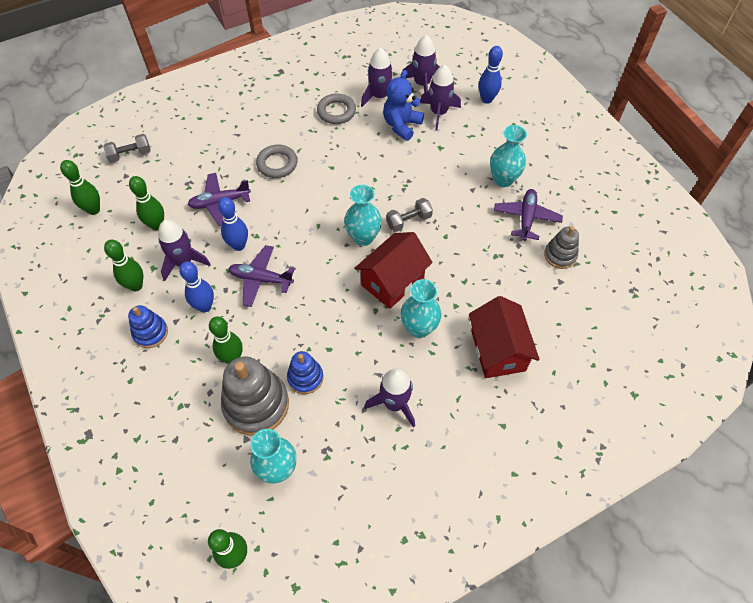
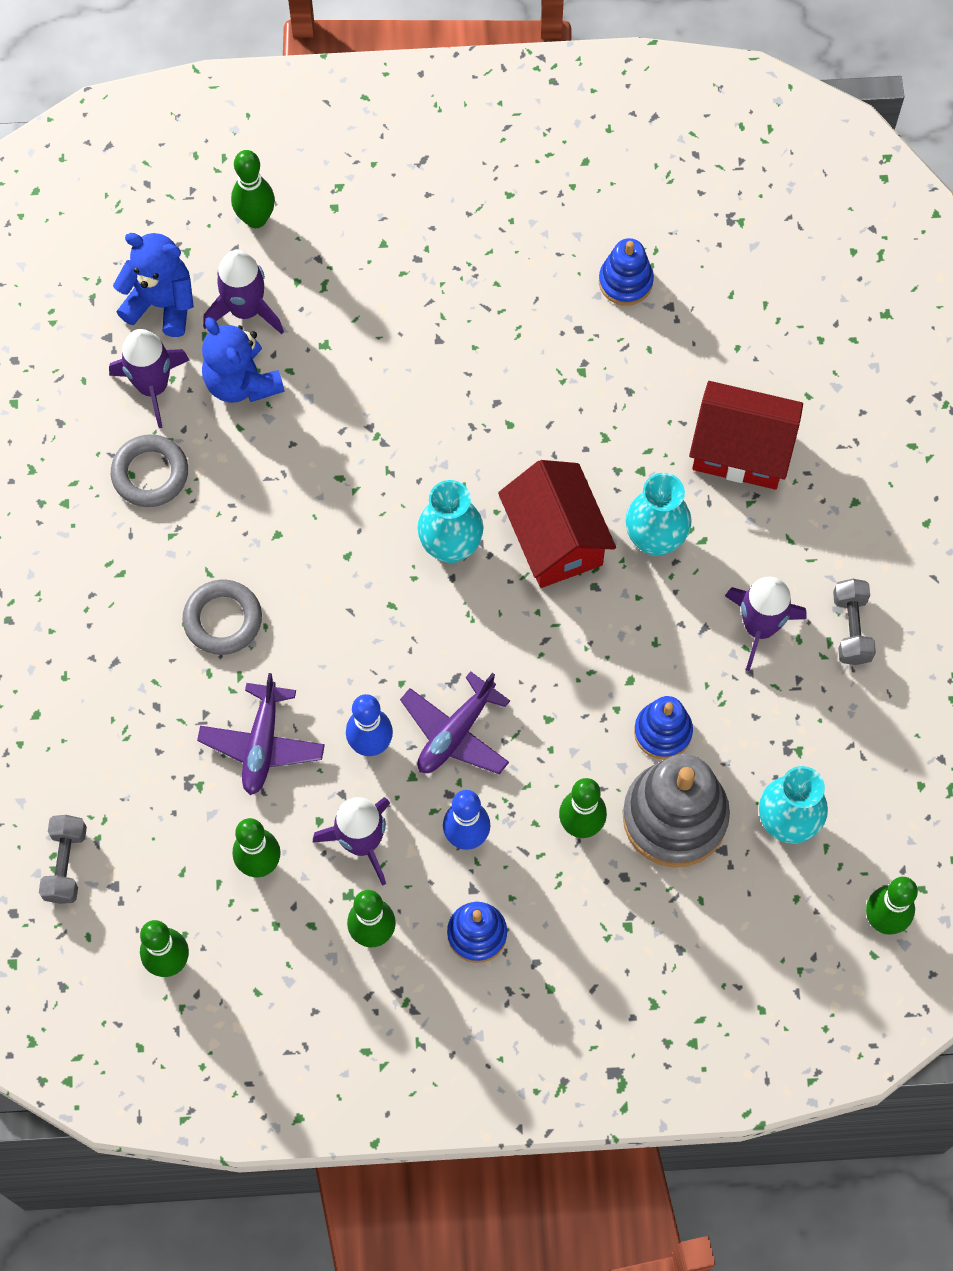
camera: 65 degrees left, 10 degrees up
(408, 221) = (453, 464): grey dumbbell -> grey dumbbell (851, 628)
(422, 84) = (161, 304): purple rocket -> blue teddy bear
(487, 99) = (256, 219): blue bowling pin -> green bowling pin
(503, 179) = (442, 284): turquoise vase -> none
(526, 218) = (534, 291): purple plane -> none
(560, 255) = (625, 282): grey stacking toy -> blue stacking toy

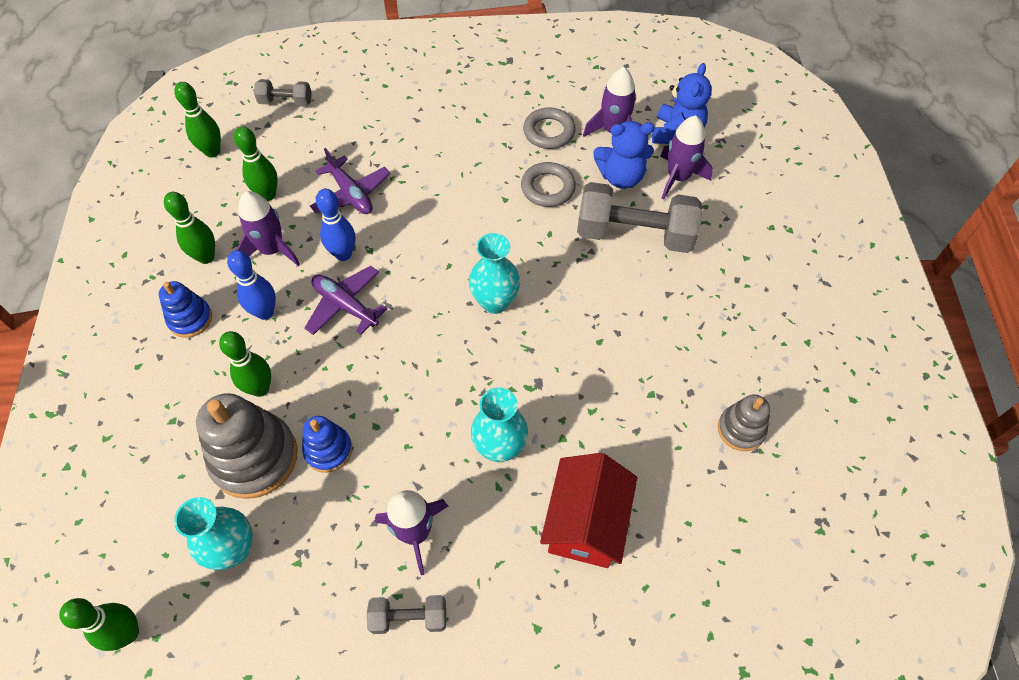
camera: 90 degrees right, 10 degrees down
(223, 620) = (442, 171): grey ring -> grey ring (548, 188)
(242, 382) = (621, 177): blue teddy bear -> blue teddy bear turned 150 degrees counterclockwise
(256, 219) = (752, 182): green bowling pin -> none
(262, 744) = (351, 194): purple plane -> purple plane turned 135 degrees counterclockwise
(343, 372) = (634, 234): none -> grey dumbbell
(555, 539) = (500, 373): red house -> none
(625, 282) = (741, 429): blue stacking toy -> grey stacking toy

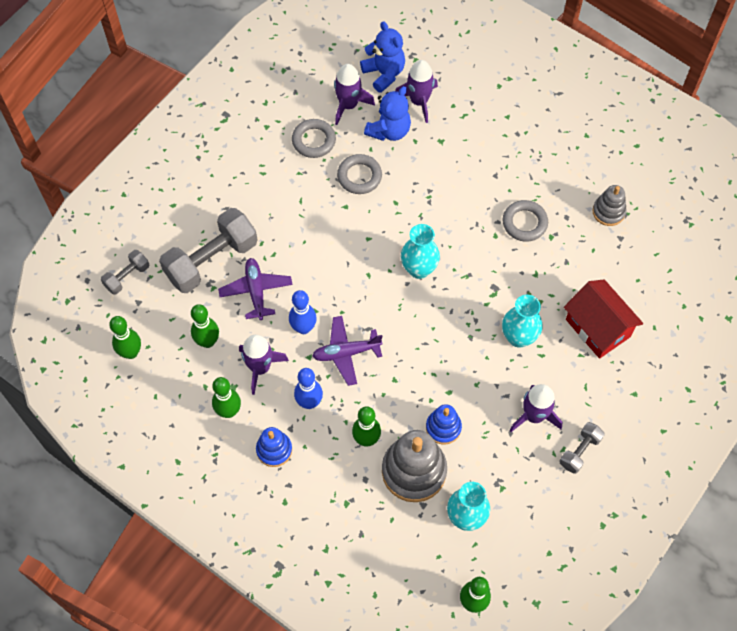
camera: 50 degrees left, 5 degrees up
(351, 194) = (256, 291): purple plane -> purple plane turned 105 degrees counterclockwise
(634, 234) = (438, 158): grey dumbbell -> grey dumbbell (211, 260)
(641, 357) = (524, 223): none -> grey ring

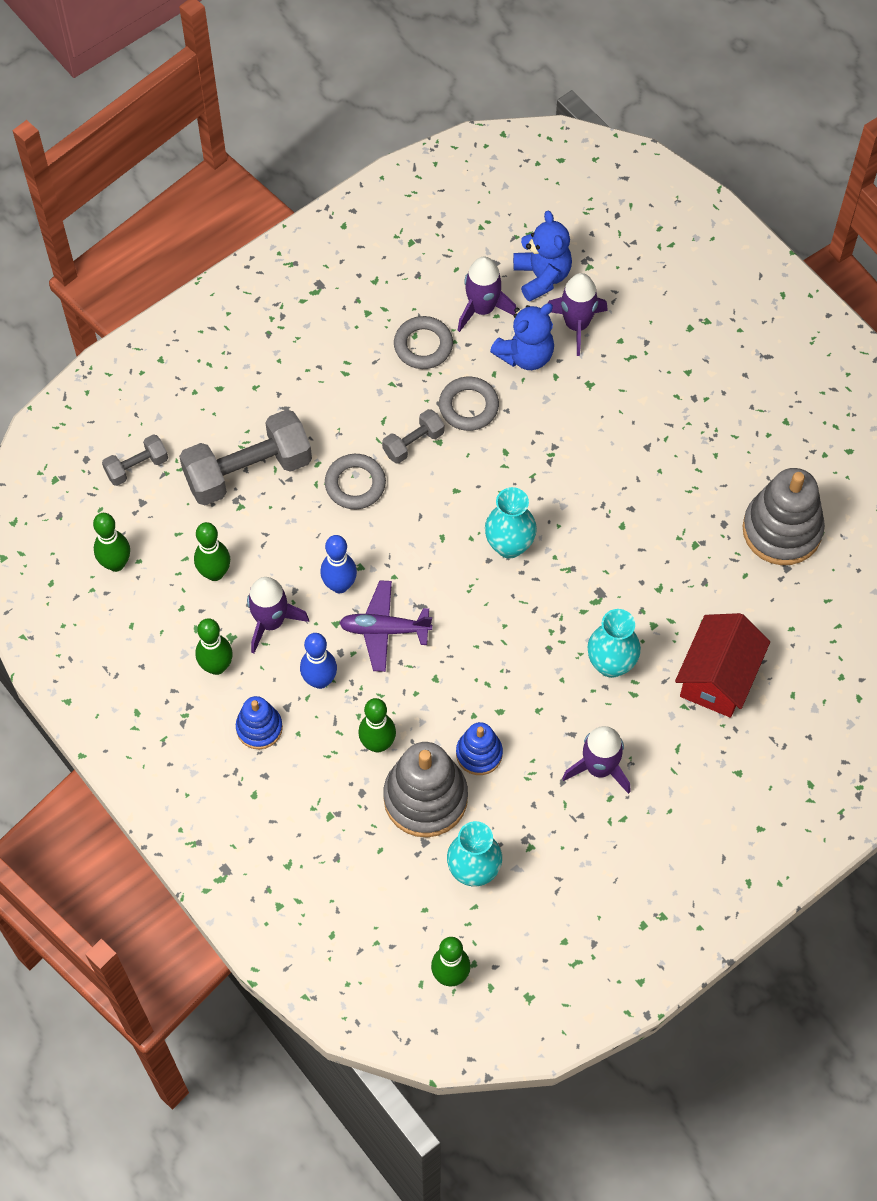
camera: 15 degrees right, 0 degrees up
(256, 291) = (293, 524): purple plane -> none
(524, 223) = (666, 518): grey ring -> grey ring (355, 484)
(580, 451) = (644, 827): grey dumbbell -> grey dumbbell (413, 443)
(597, 328) = (718, 677): red house -> red house turned 45 degrees clockwise
(608, 212) = (782, 530): grey stacking toy -> grey stacking toy, size x1.79

